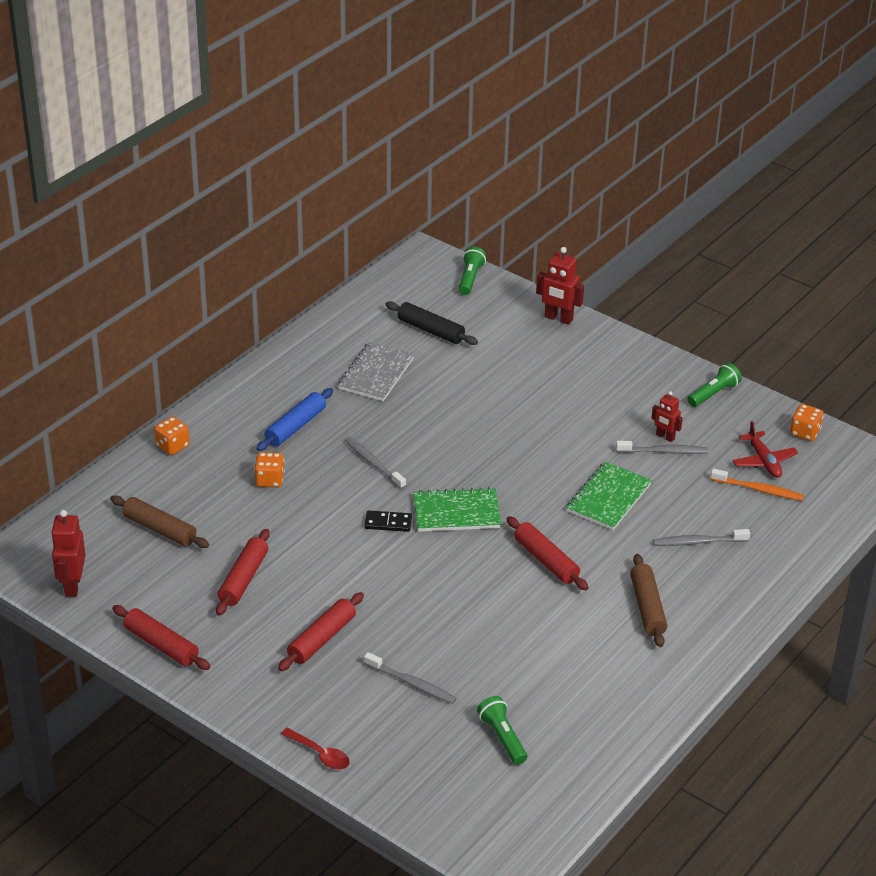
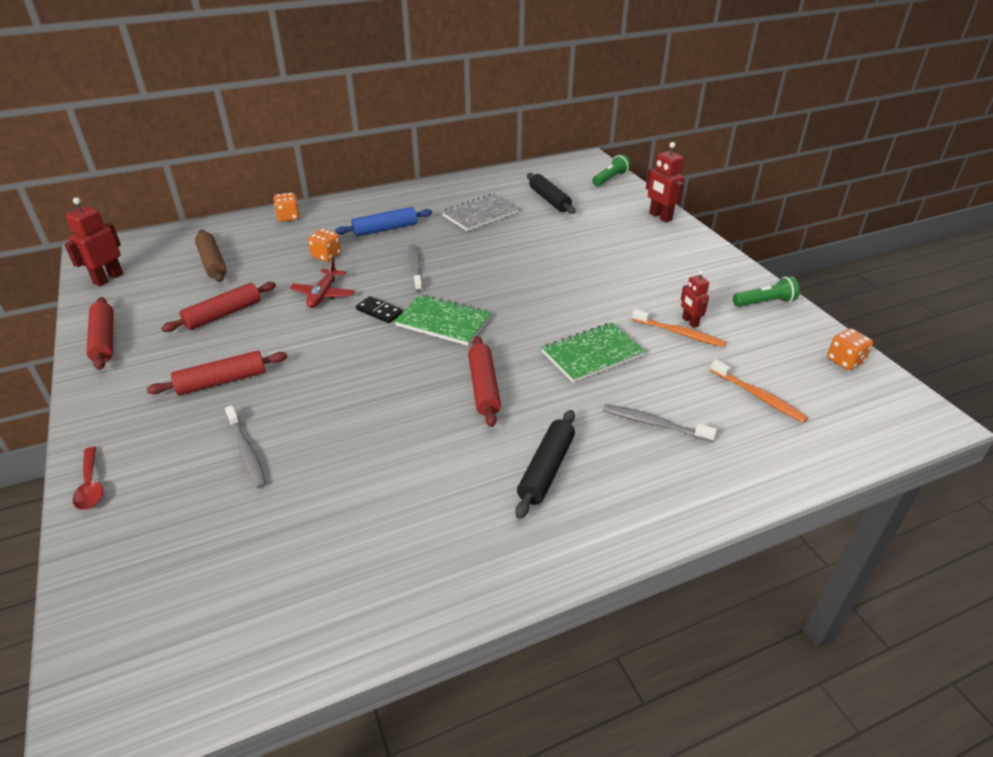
camera: 30 degrees right, 0 degrees up
(502, 737) = (266, 548): green flashlight -> none
(647, 607) = (546, 469): brown rolling pin -> black rolling pin
(663, 451) = (679, 333): grey toothbrush -> orange toothbrush
(764, 461) = (781, 372): red plane -> red plane (323, 294)

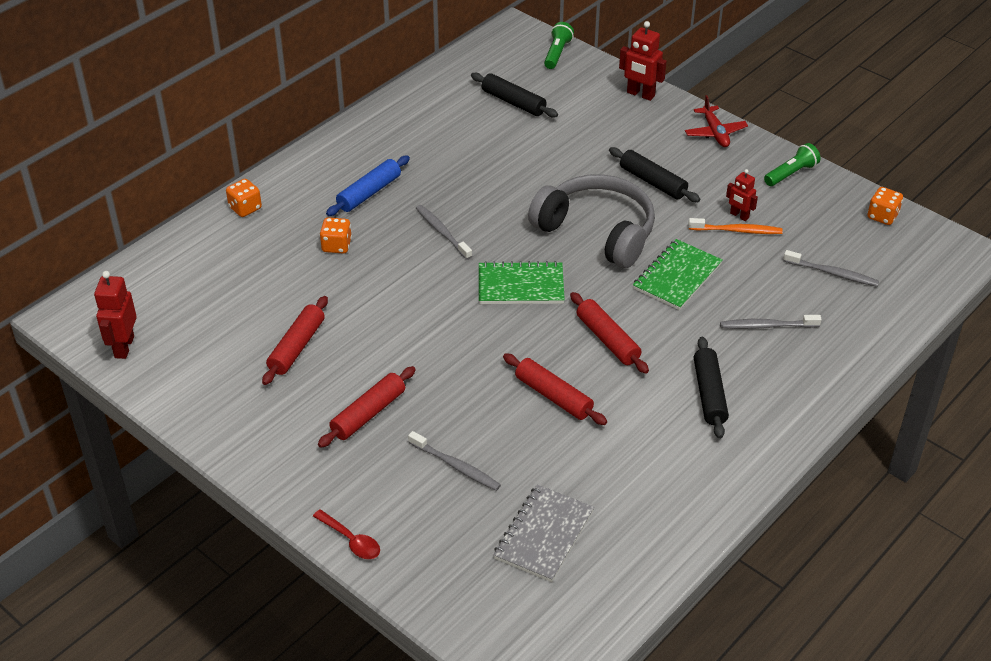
camera: 25 degrees left, 5 degrees up
(104, 340) = (203, 413): red rolling pin -> red rolling pin (553, 396)
(212, 263) = (220, 292): brown rolling pin -> none
(323, 294) = (377, 293): red plane -> red plane (715, 133)
(379, 311) = (450, 294): black domino -> none
(480, 214) = (455, 143): grey notebook -> grey notebook (544, 535)
(545, 300) = (597, 231): none -> grey headphones
(625, 277) = (653, 182): none -> black rolling pin
(758, 396) = (832, 273): orange toothbrush -> grey toothbrush

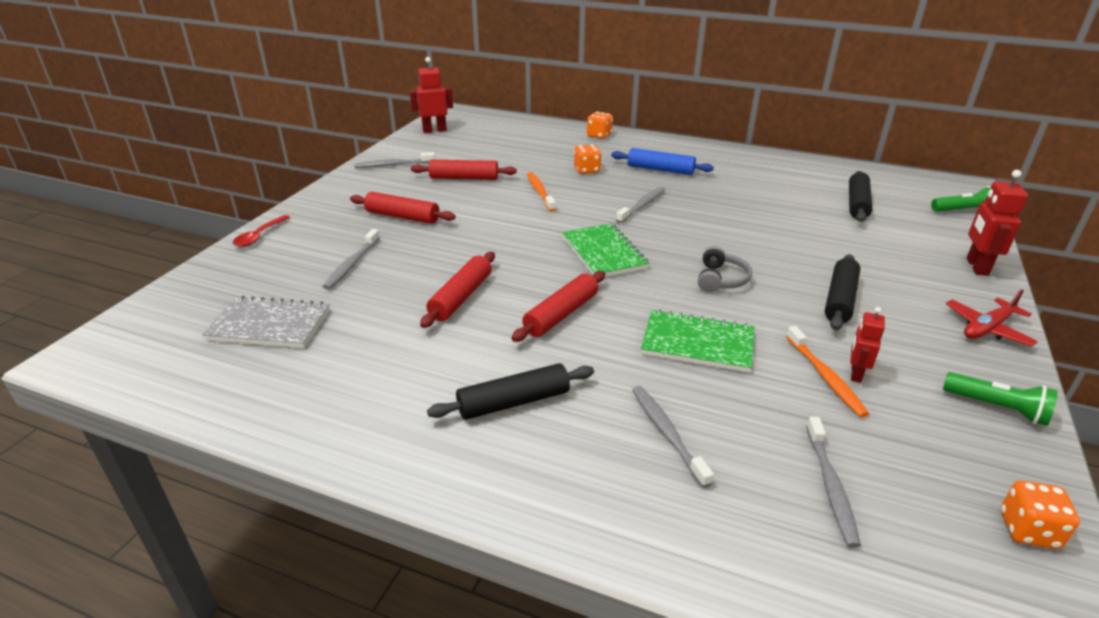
camera: 70 degrees right, 10 degrees down
(217, 403) = (393, 165): none -> grey toothbrush
(370, 295) = (540, 192): none -> orange toothbrush
(597, 231) = (721, 279): grey headphones -> grey headphones, size x0.44

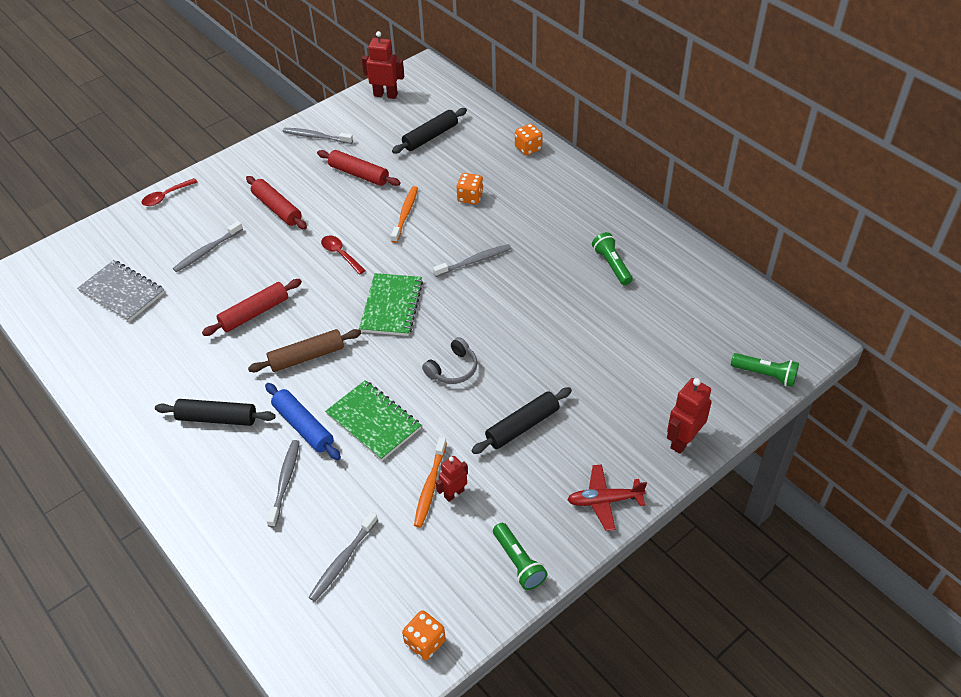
camera: 30 degrees right, 15 degrees up
(507, 231) = (340, 254): none -> red spoon
(561, 314) = (307, 357): red rolling pin -> brown rolling pin
(660, 169) = (537, 218): blue rolling pin -> blue rolling pin (303, 426)
(758, 181) = (612, 265): none -> green flashlight
(857, 204) = (671, 328): black rolling pin -> black rolling pin (430, 137)

